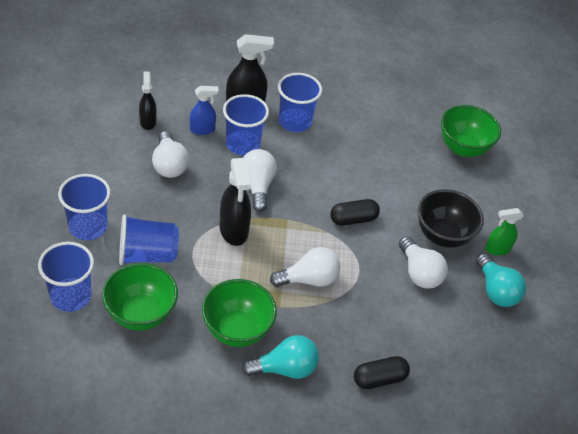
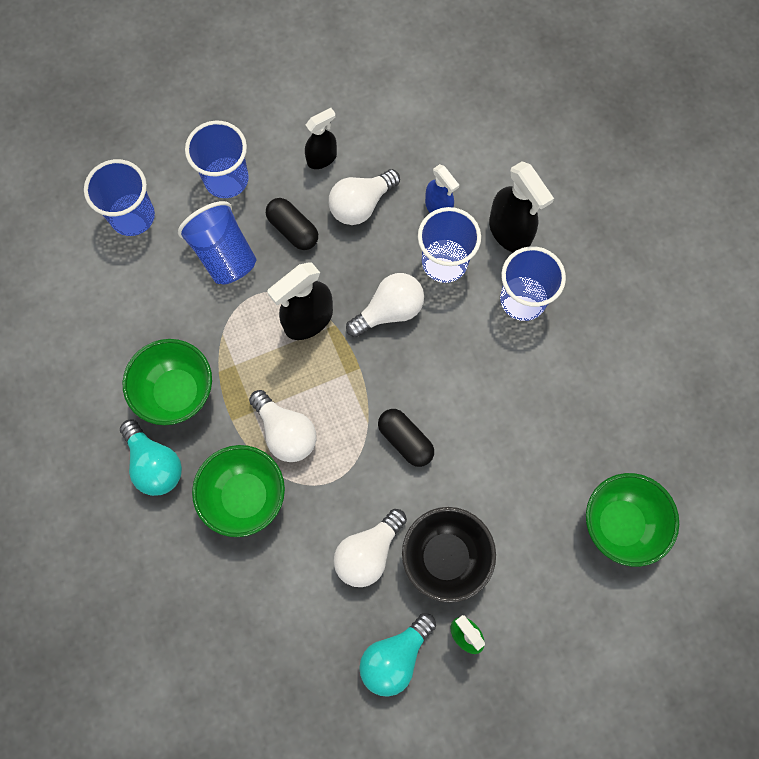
camera: 70 degrees right, 25 degrees up
(141, 314) = (146, 291): green bowl -> green bowl (245, 496)
(148, 122) = (412, 147): black spray bottle -> black spray bottle (322, 158)
(379, 379) = (193, 569): black capsule -> black capsule (293, 229)

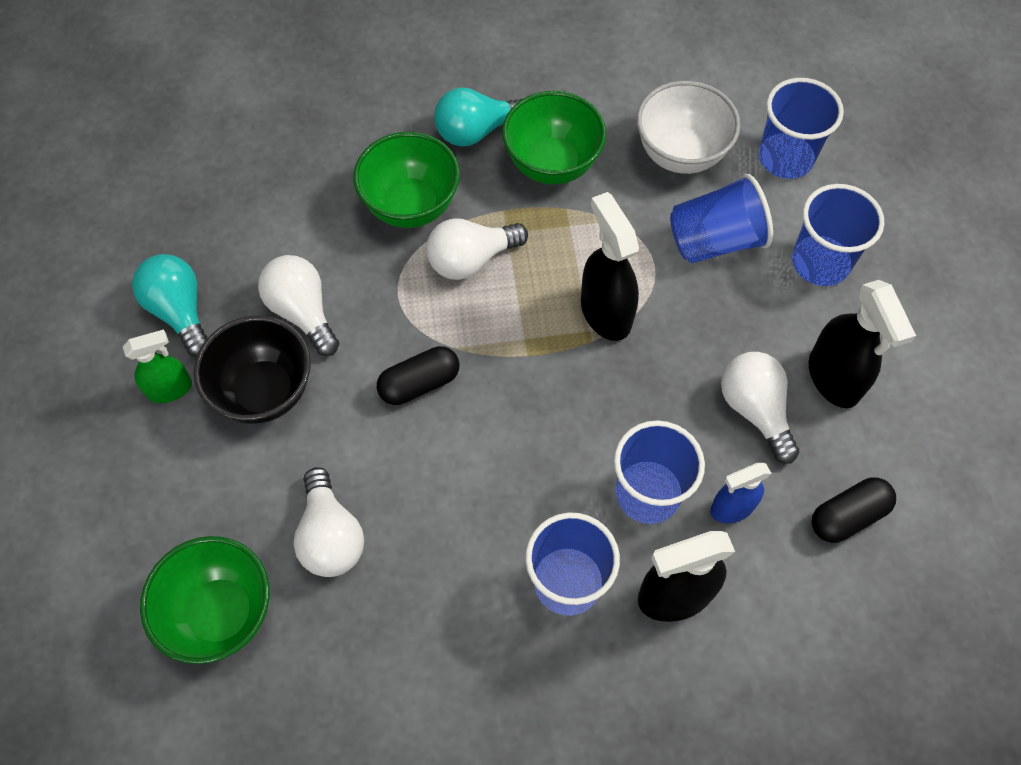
camera: 105 degrees right, 10 degrees down
(145, 294) = (680, 154): none -> white bowl
(293, 229) = (734, 322): black capsule -> black capsule (848, 516)
(322, 158) = (834, 378): black spray bottle -> black spray bottle, size x1.59
(389, 311) = (594, 407): white light bulb -> white light bulb (330, 536)

